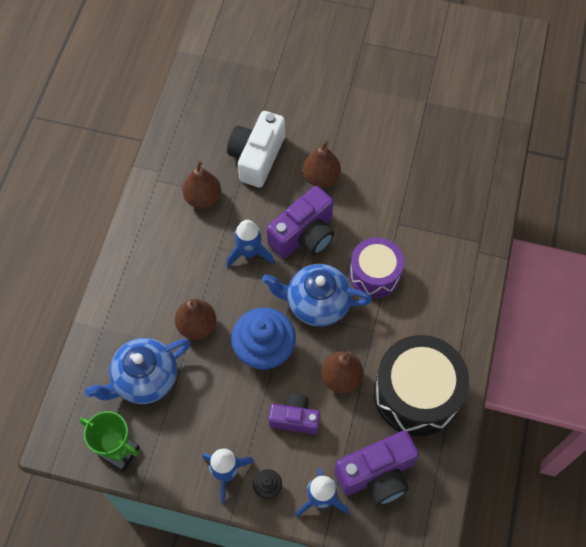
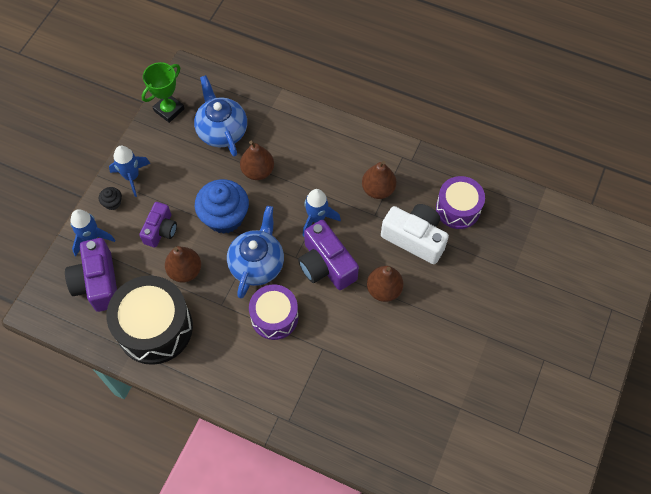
camera: 100 degrees right, 0 degrees up
(215, 122) = (458, 209): none -> purple drum

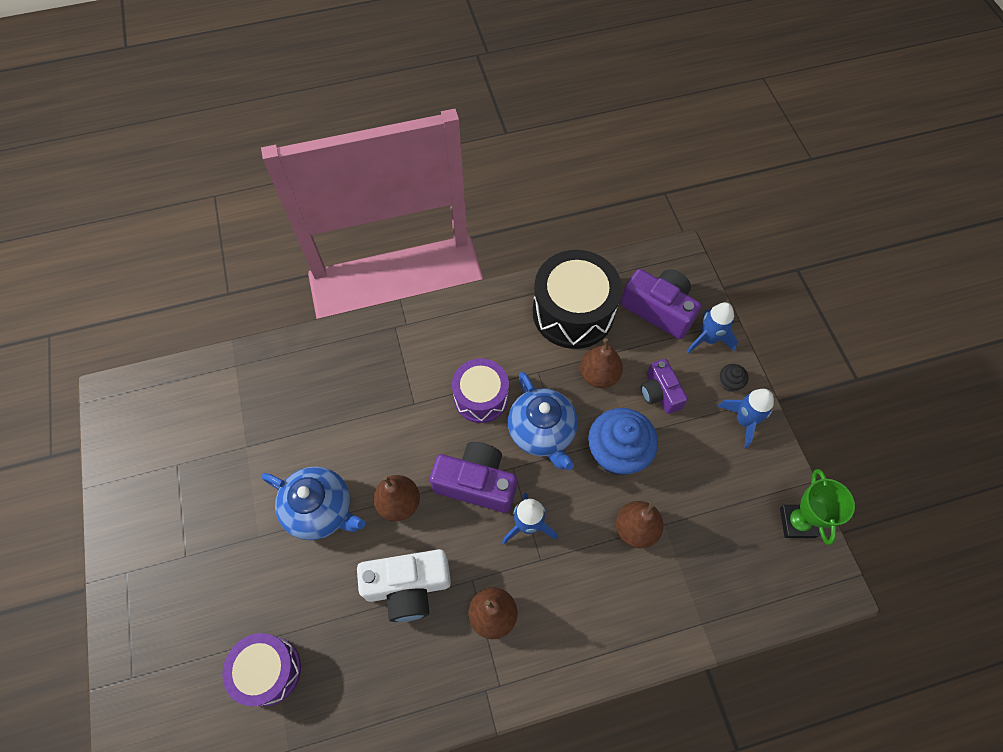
camera: 140 degrees right, 0 degrees up
(222, 131) = (719, 545): blue teapot -> blue teapot (320, 510)
(458, 209) = (385, 667): purple drum -> purple drum (268, 670)

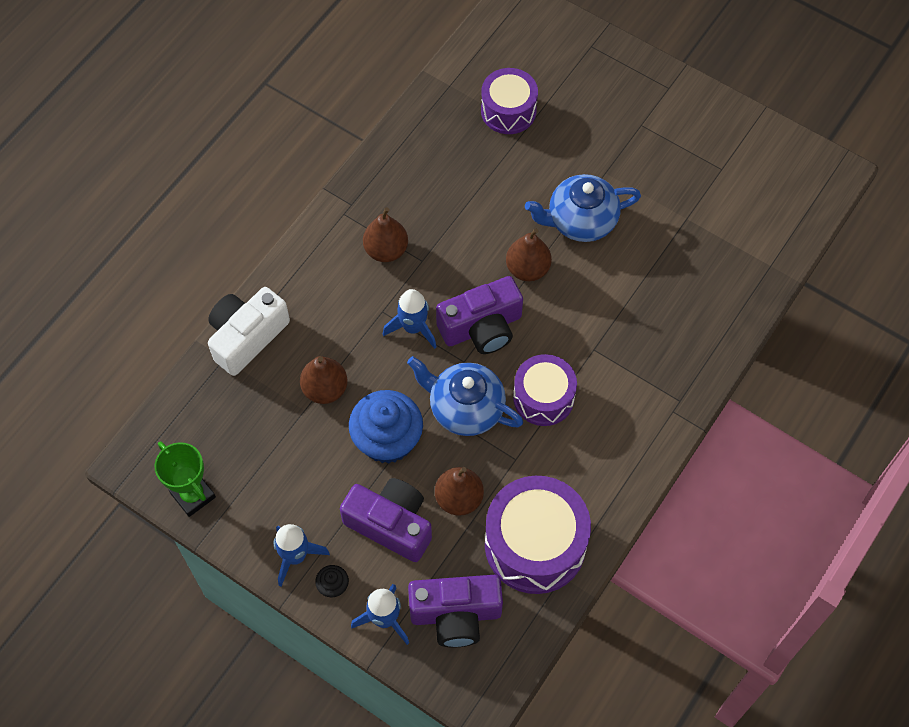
camera: 140 degrees right, 0 degrees up
(408, 587) = (464, 222): white camera -> white camera (247, 337)
(573, 312) = (535, 544): black drum -> purple drum
(660, 393) = (391, 524): purple camera -> purple camera, size x1.56

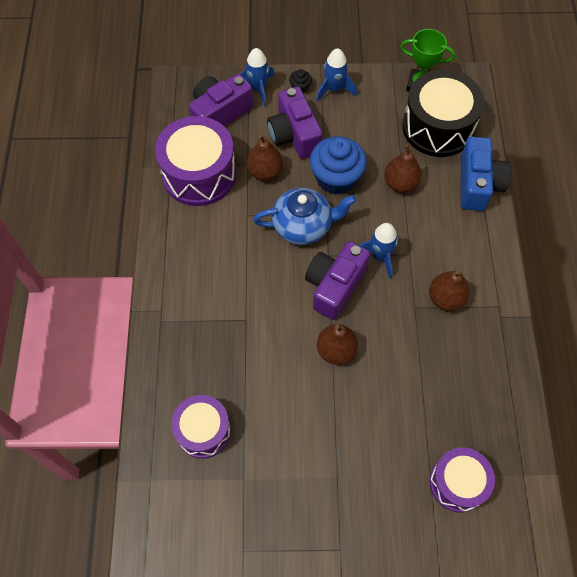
camera: 145 degrees right, 0 degrees up
(224, 427) = (438, 127): none -> black drum
(247, 337) = (477, 184): white camera -> blue camera
(391, 524) = (294, 135): purple camera -> purple camera turned 75 degrees clockwise
(543, 397) = (257, 264): purple drum -> purple drum (203, 431)
(580, 221) = (325, 418): blue teapot -> none

